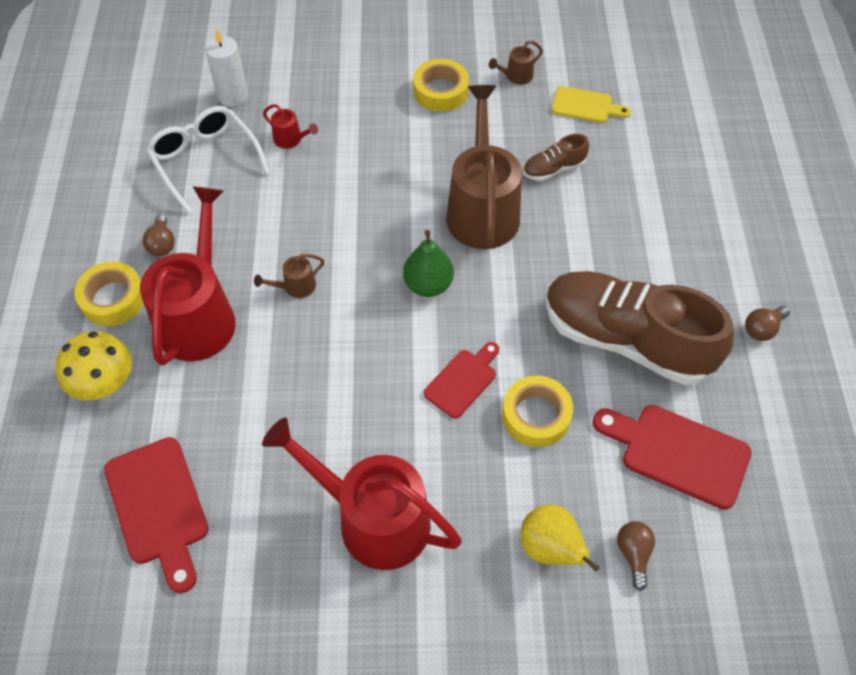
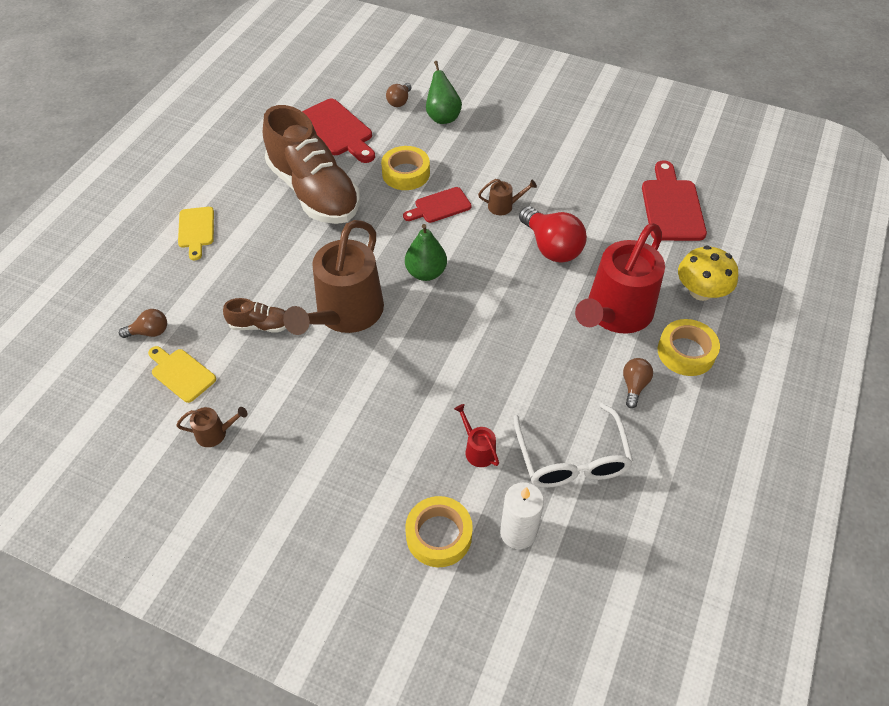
camera: 155 degrees left, 5 degrees down
(295, 287) = (530, 308): brown watering can -> brown watering can (504, 206)
(300, 375) = (551, 247): none -> red light bulb
(373, 519) = (537, 159): red watering can -> none
(440, 91) = (300, 446): yellow tape -> yellow tape (439, 535)
(550, 548) = (442, 117): yellow pear -> green pear
(709, 238) = (196, 230): none -> yellow cutting board
(762, 329) = (222, 168): brown light bulb -> brown light bulb (150, 332)

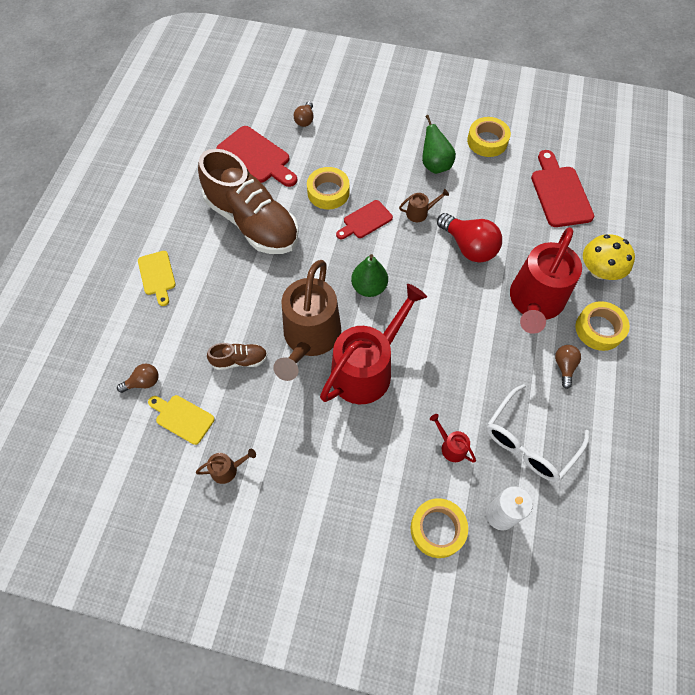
camera: 10 degrees left, 10 degrees up
(401, 355) = (367, 369): none -> red watering can
(442, 117) = (347, 131): green pear -> green pear (435, 165)
(572, 459) = (529, 442): white glasses -> white glasses turned 60 degrees clockwise
(599, 145) = (487, 141): none -> yellow tape

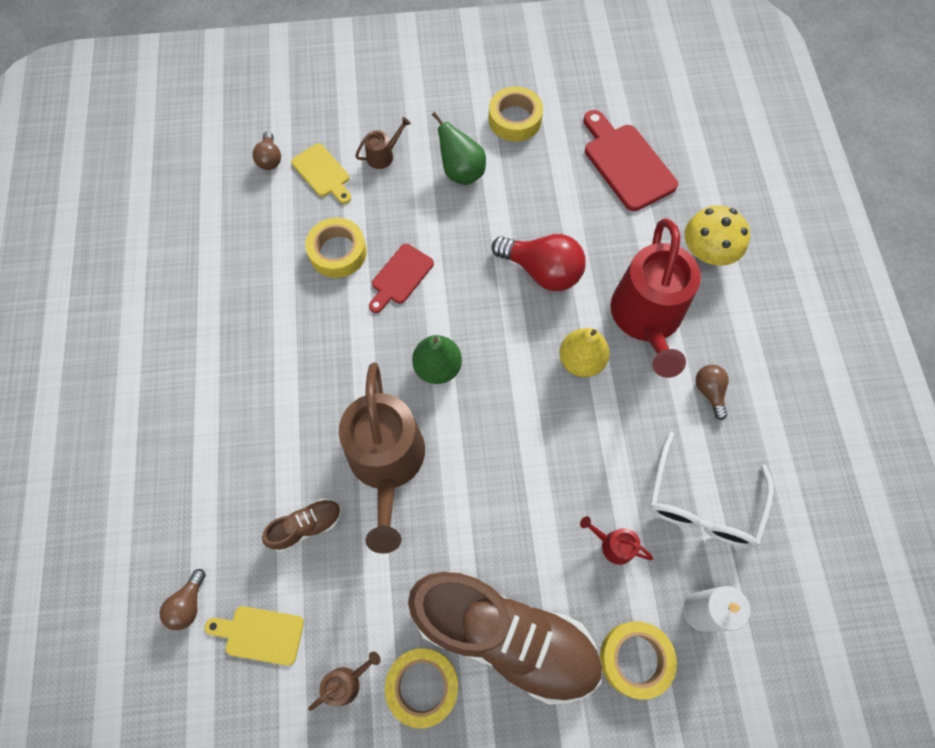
camera: 20 degrees left, 5 degrees up
(143, 382) = (188, 604): brown light bulb -> brown light bulb turned 150 degrees clockwise
(157, 275) = (150, 445): yellow cutting board -> yellow cutting board (322, 173)
(252, 222) = (252, 326): brown shoe -> brown shoe (505, 635)
(256, 157) = (223, 231): red cutting board -> none
(367, 369) = (475, 480): red watering can -> none
(420, 213) = (465, 244): brown watering can -> brown watering can (383, 155)
(474, 315) = (581, 361): none -> yellow pear
(599, 329) = (732, 328): yellow tape -> yellow tape (422, 686)

